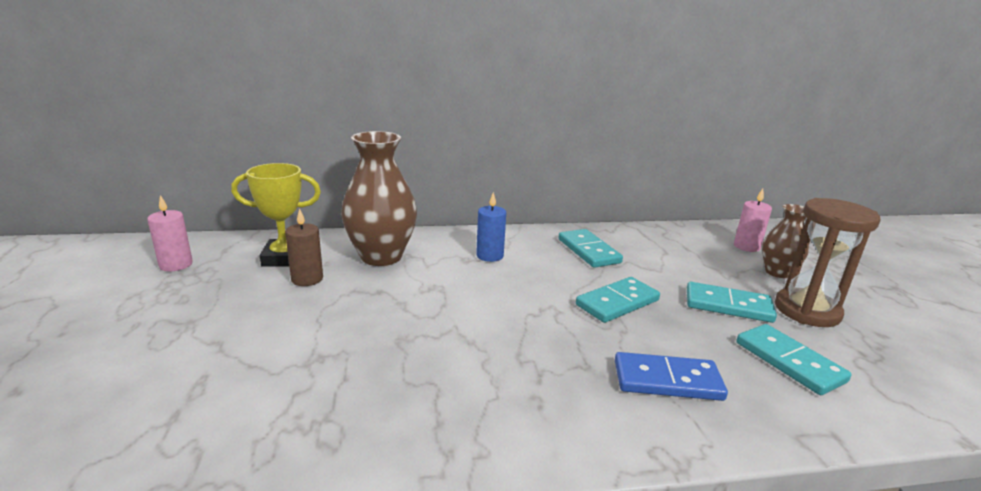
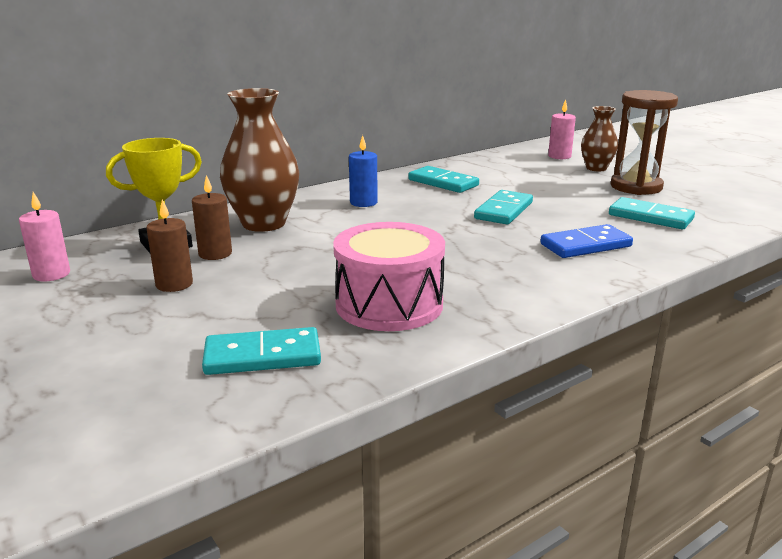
camera: 25 degrees left, 0 degrees up
(239, 303) = (174, 284): none -> brown candle
(377, 393) = (389, 304): none -> pink drum
(728, 305) = (582, 195): turquoise domino -> turquoise domino (262, 356)

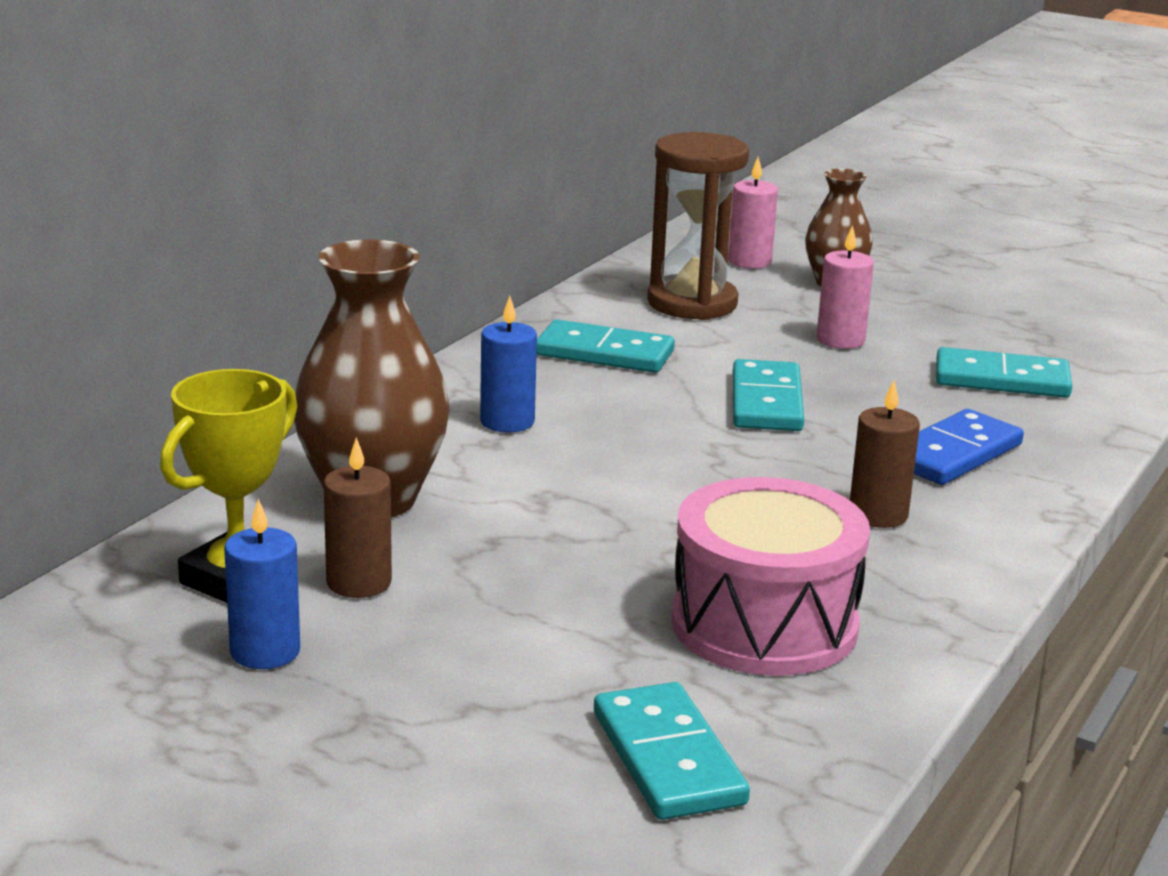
camera: 25 degrees left, 0 degrees up
(51, 274) = (92, 687): pink candle -> pink candle (840, 340)
(139, 273) = (265, 652): none -> blue candle
(174, 284) = (360, 660): brown candle -> brown candle (878, 514)
(262, 356) = (667, 758): turquoise domino -> turquoise domino turned 75 degrees counterclockwise
(636, 187) = (930, 317): brown hourglass -> brown hourglass (692, 303)

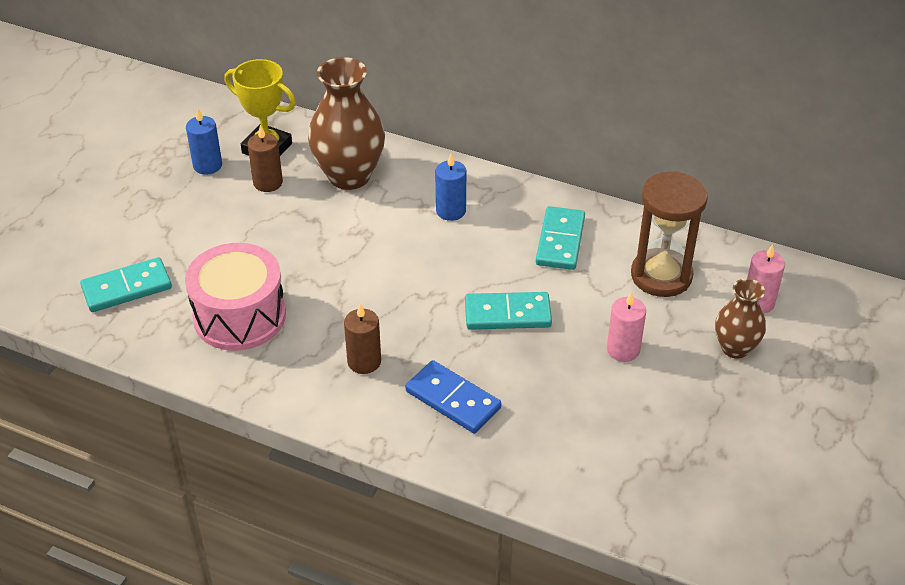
camera: 85 degrees right, 20 degrees up
(1002, 379) = (581, 433): turquoise domino -> none

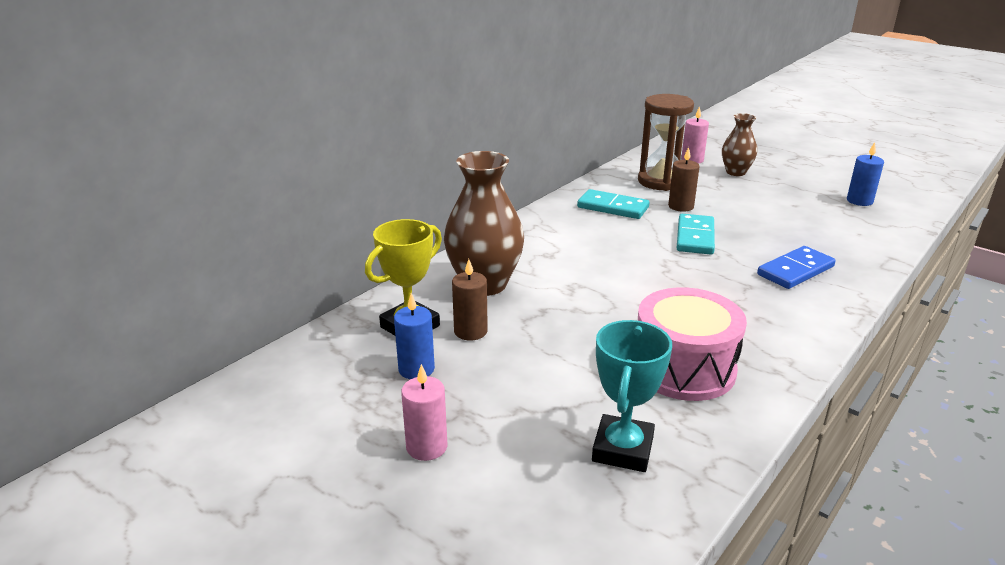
camera: 75 degrees left, 15 degrees down
(127, 288) = (622, 449): turquoise domino -> turquoise trophy
(364, 362) = (751, 305): brown candle -> brown candle (681, 206)
(451, 211) = (559, 243): blue candle -> blue candle (859, 201)
(623, 350) = (737, 204): pink candle -> pink candle (426, 447)

